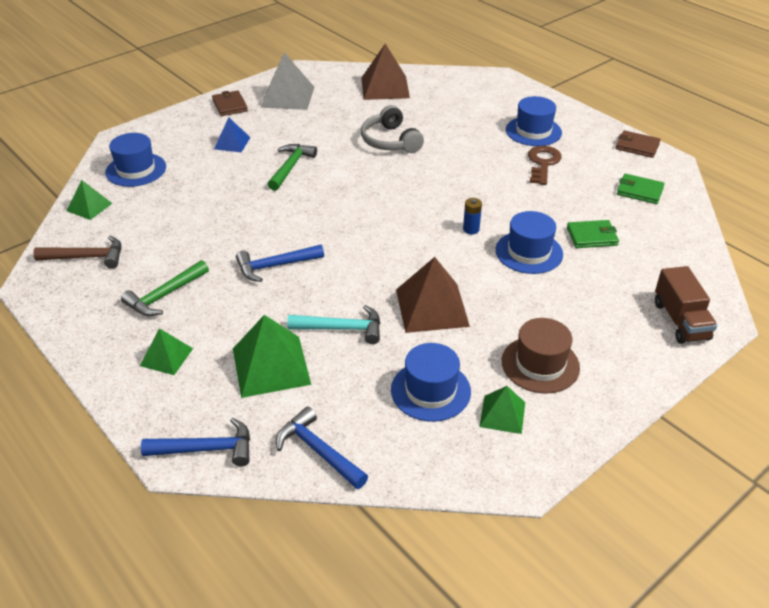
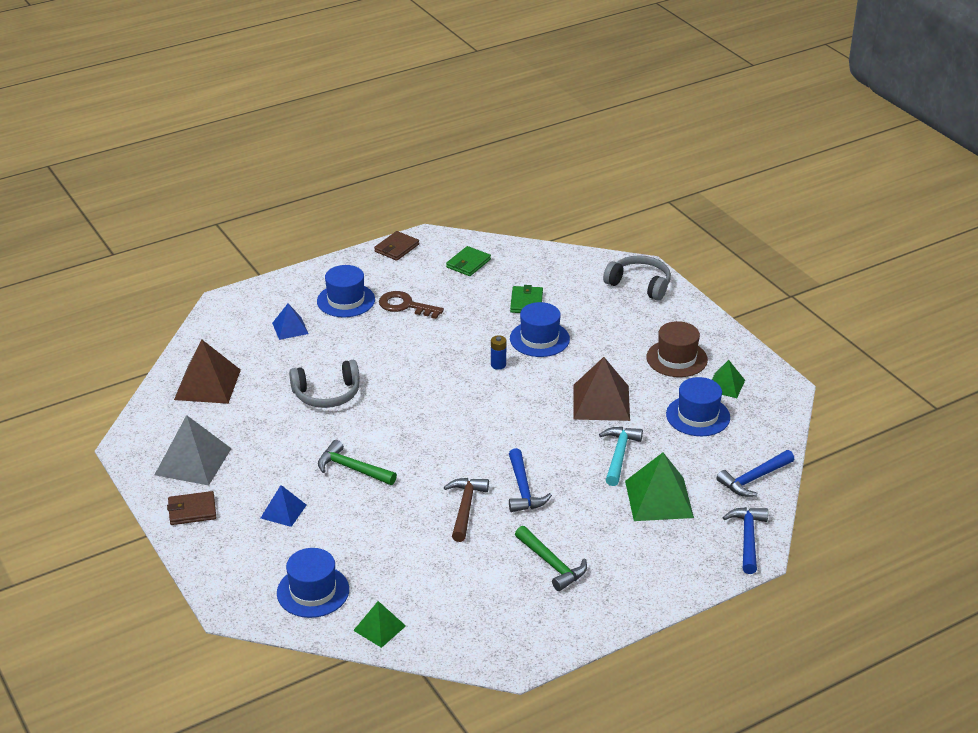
camera: 80 degrees left, 5 degrees down
(87, 257) = (476, 624): brown hammer -> brown hammer (465, 508)
(166, 357) = (638, 562): green pyramid -> none
(477, 111) = (290, 328): none -> blue pyramid
(680, 321) = (639, 284): brown truck -> grey headphones

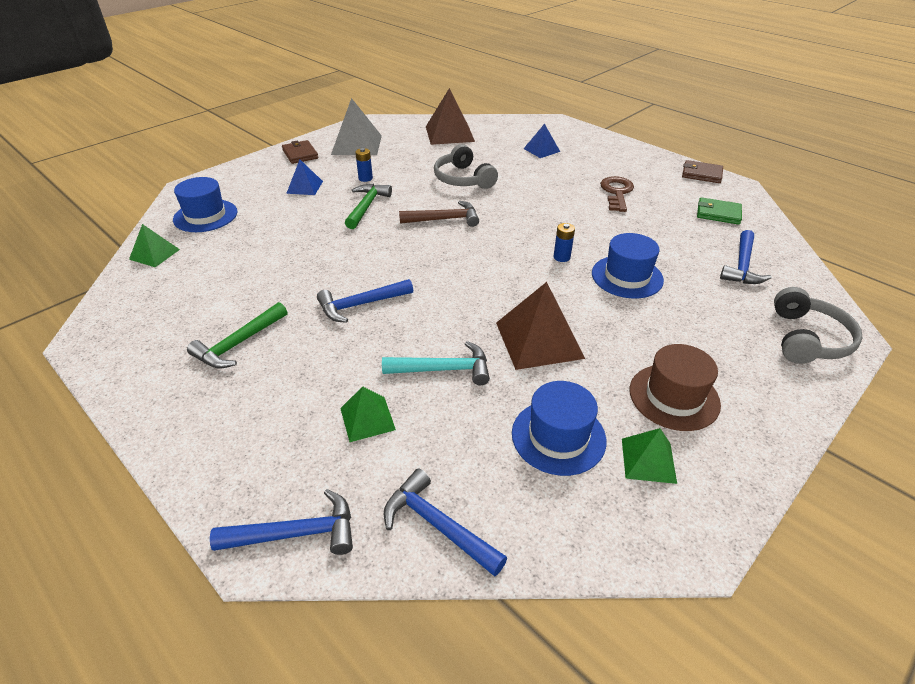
camera: 75 degrees right, 5 degrees up
(287, 463) = (365, 178): none -> blue battery
(346, 300) = (599, 165): blue hat -> none
(465, 508) = (324, 273): brown hammer -> brown hammer (444, 219)
(526, 302) = (686, 258): green wallet -> none
(548, 279) = (742, 266): none -> blue hammer
(659, 499) = (367, 419): green pyramid -> green pyramid, size x0.57

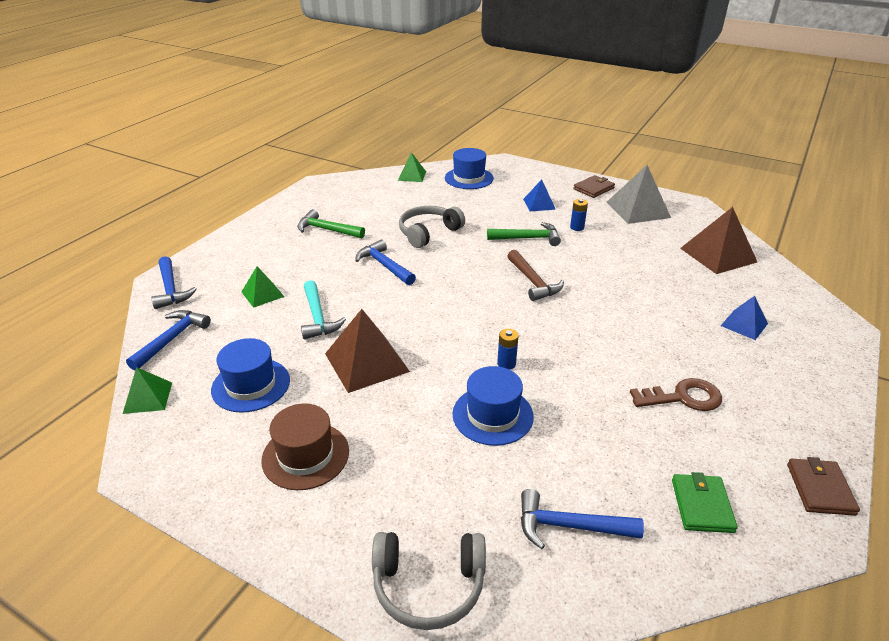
camera: 75 degrees right, 5 degrees down
(463, 179) = (621, 280): grey headphones -> grey headphones (428, 233)
(648, 460) = (227, 439): green pyramid -> green pyramid (148, 397)

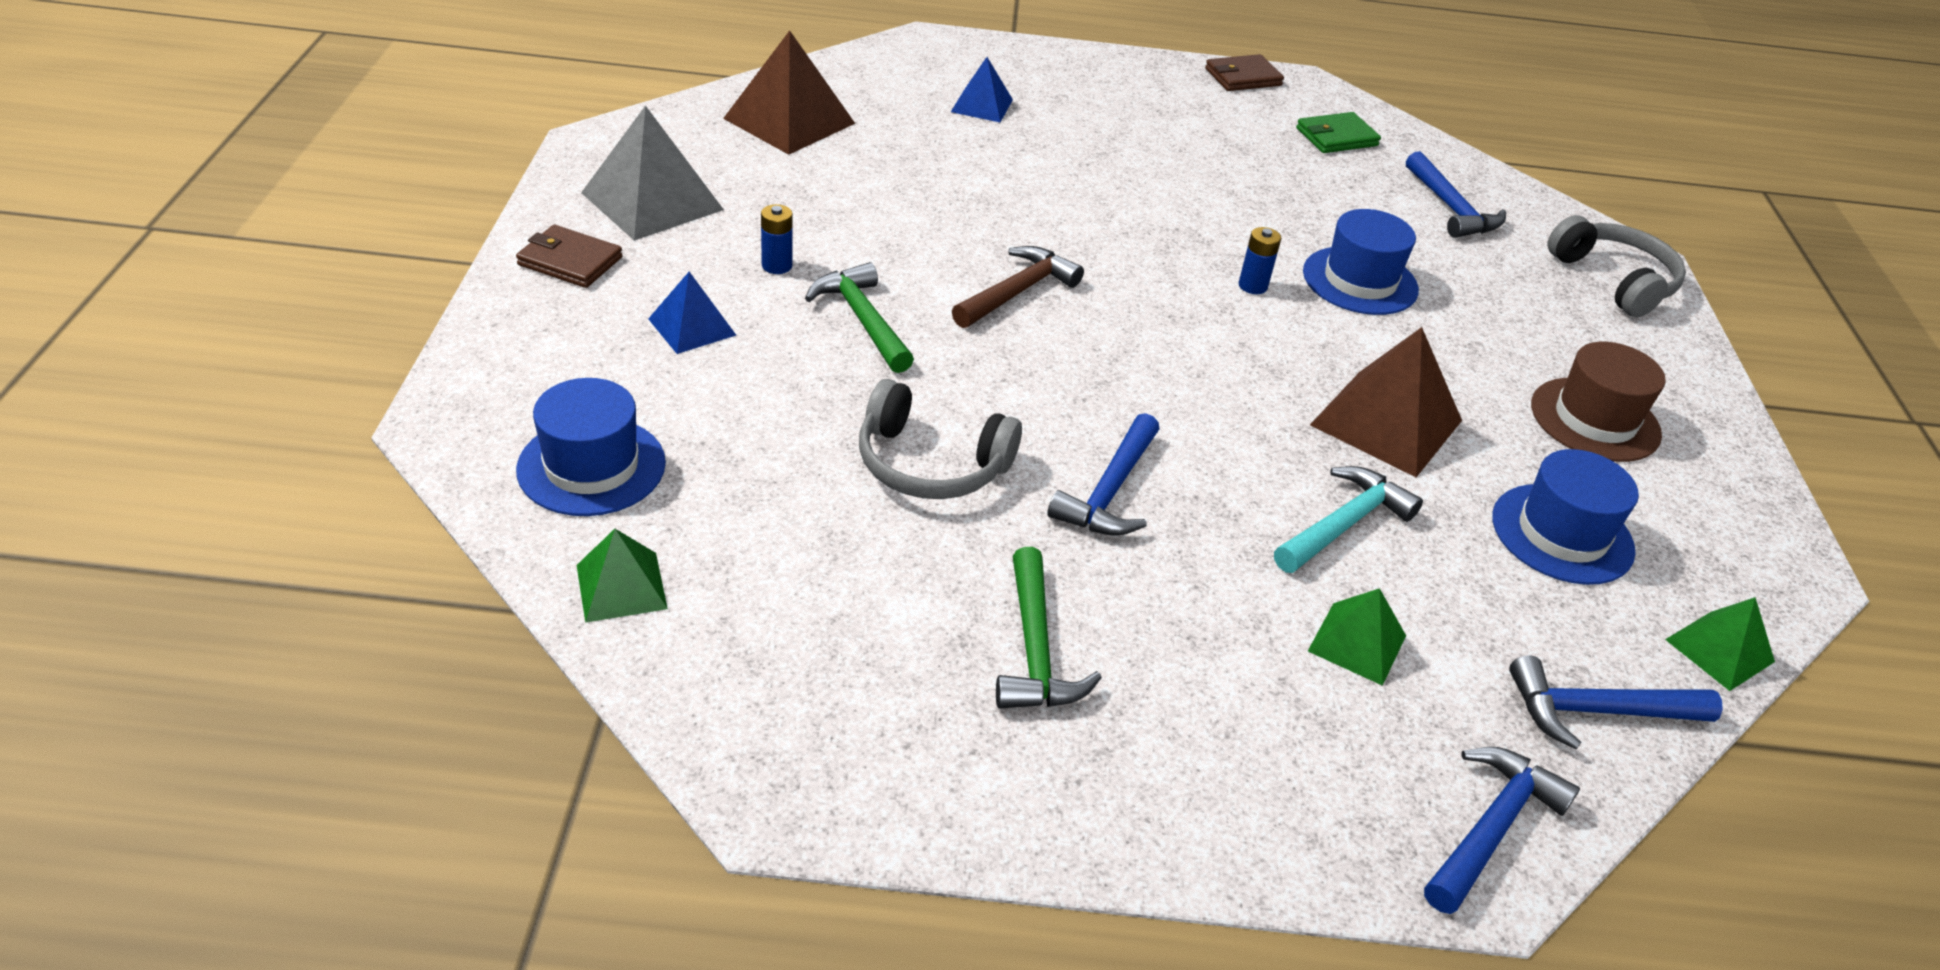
camera: 120 degrees left, 5 degrees up
(683, 397) = (1182, 148): brown key -> none

